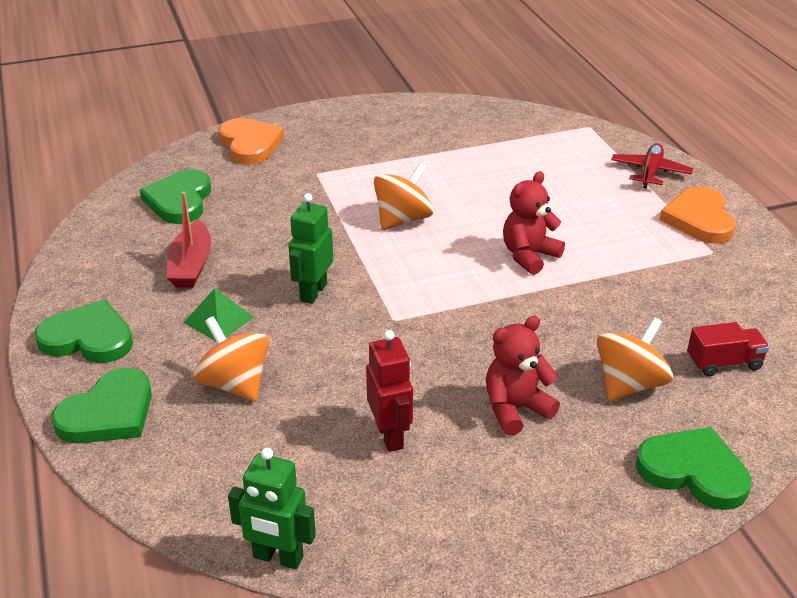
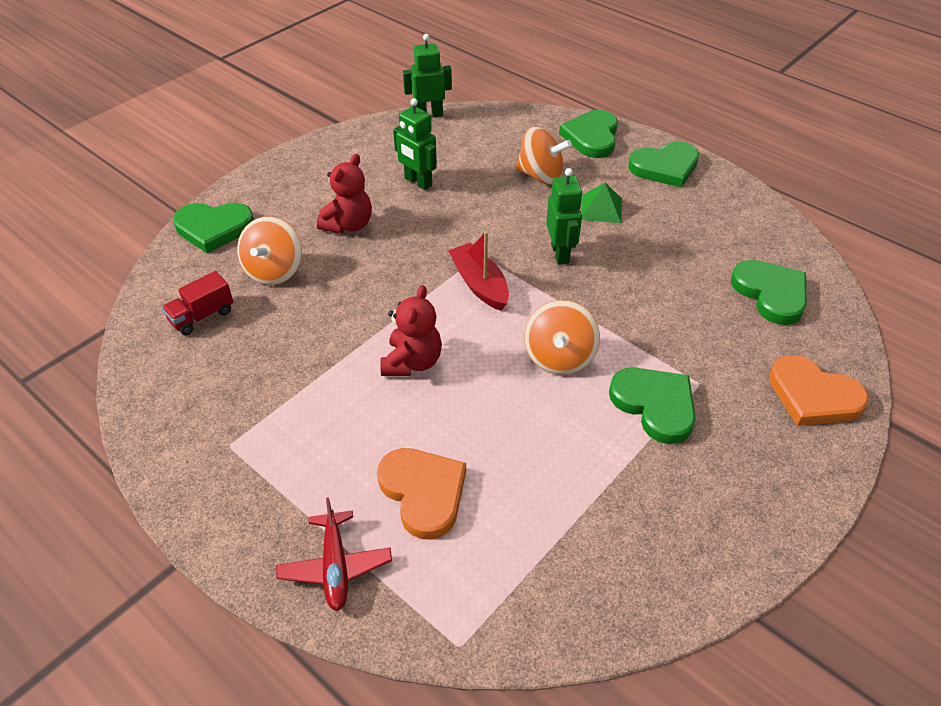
camera: 150 degrees right, 10 degrees up
(191, 265) = (674, 239): red boat -> red boat (479, 284)
(364, 173) = (655, 405): none -> green heart
(390, 436) = (418, 182): red robot -> green robot
(699, 219) = (253, 495): orange heart -> orange heart (423, 492)

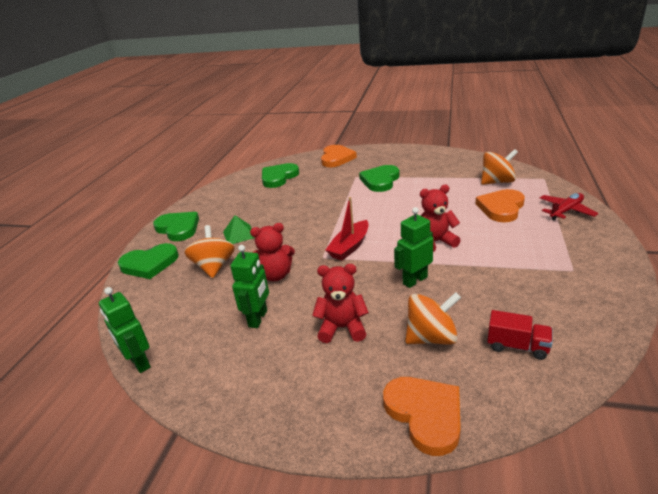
camera: 115 degrees left, 15 degrees down
(214, 228) = (425, 414): green heart -> orange heart
(479, 211) = (275, 275): none -> red teddy bear
(559, 357) = (378, 207): orange spinning top -> orange spinning top (497, 182)
(560, 253) = (296, 232): green robot -> green robot (414, 280)

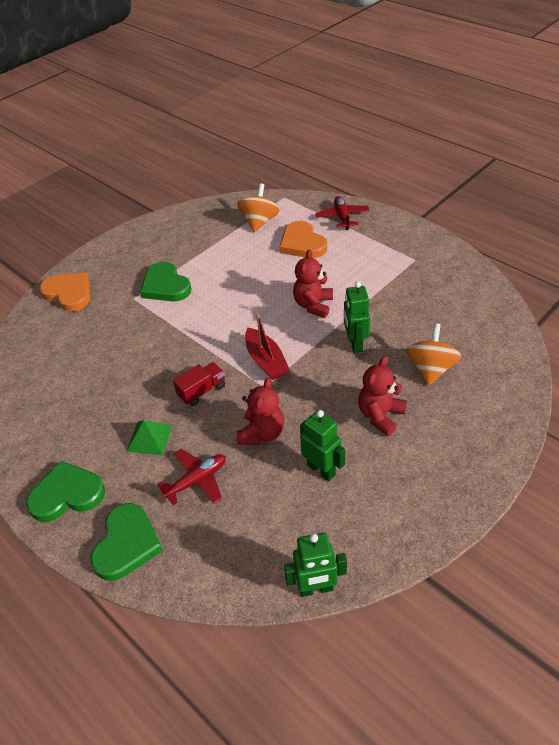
camera: 60 degrees left, 15 degrees up
(214, 267) = (197, 480): orange spinning top -> red plane
(278, 177) = (51, 358): green heart -> none
(425, 414) = (502, 409): orange heart -> none
(517, 346) = (470, 331): red truck -> red truck (202, 391)

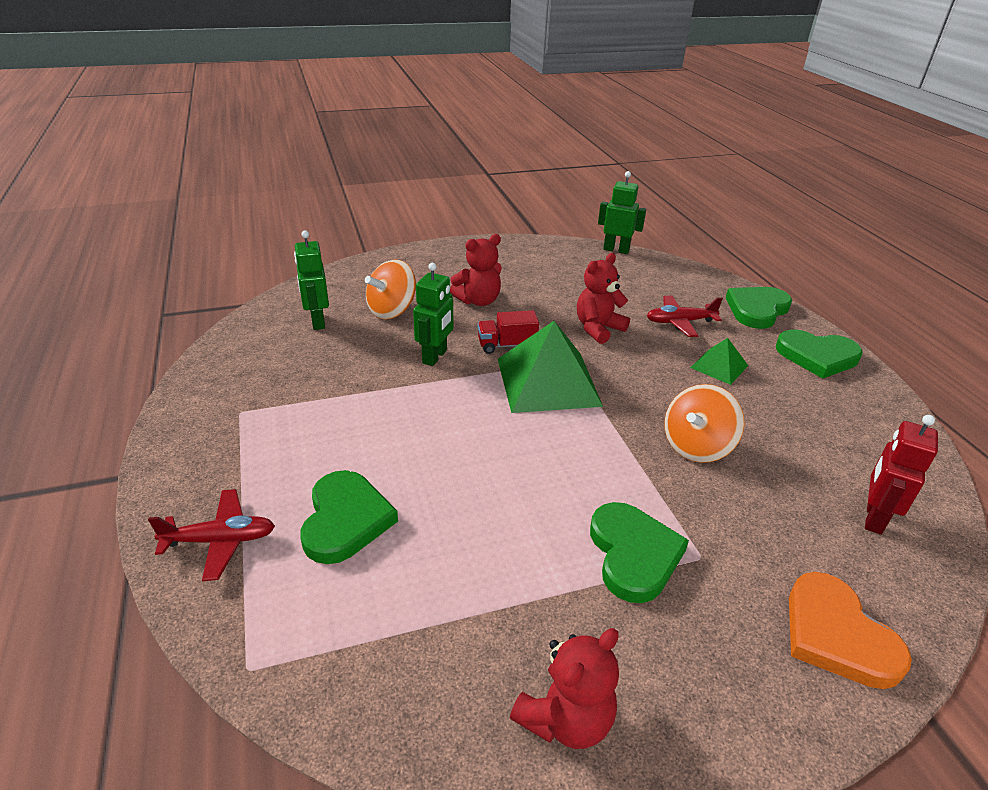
camera: 155 degrees left, 10 degrees down
(42, 357) = (873, 518): none -> red robot
(202, 391) = (642, 383): red truck -> red truck (507, 345)
(259, 222) = (365, 619): orange spinning top -> orange spinning top (696, 446)
(266, 361) = (548, 381): red boat -> green pyramid
(302, 243) = (345, 520): orange heart -> green heart
(313, 305) = (435, 415): red teddy bear -> red teddy bear (565, 718)
(321, 469) = (563, 291): green robot -> green robot (317, 321)
(342, 217) = (220, 540): red plane -> red plane turned 120 degrees counterclockwise

